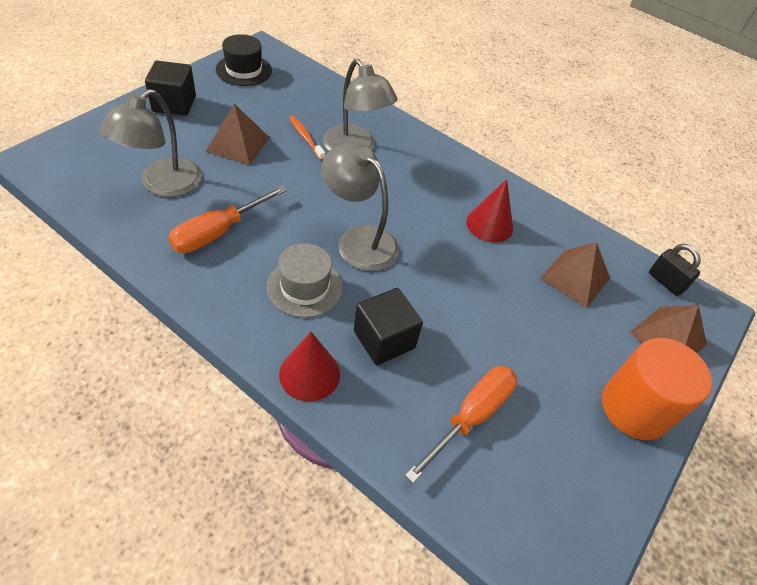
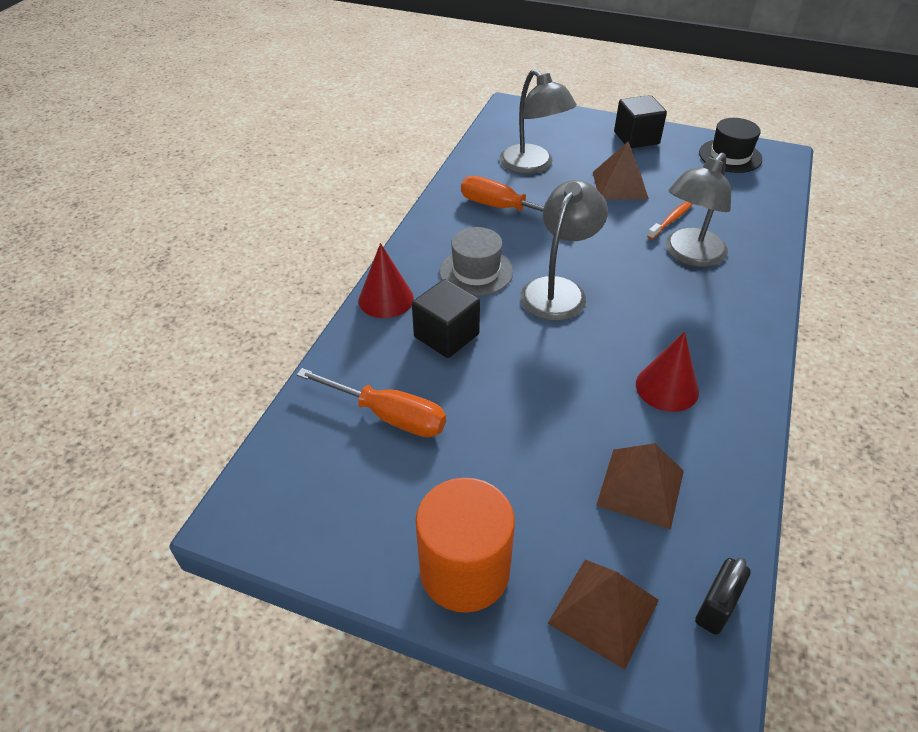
camera: 80 degrees right, 5 degrees down
(162, 185) = (533, 165): grey lamp -> grey lamp turned 135 degrees counterclockwise

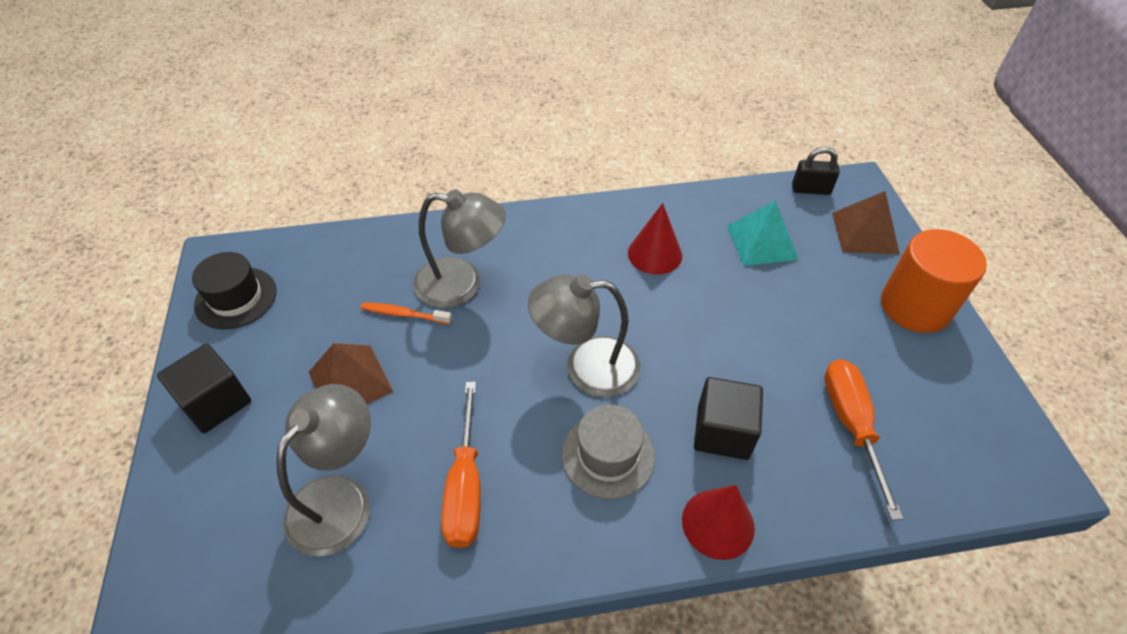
camera: 120 degrees left, 5 degrees up
(640, 487) = (762, 242): brown pyramid -> turquoise pyramid

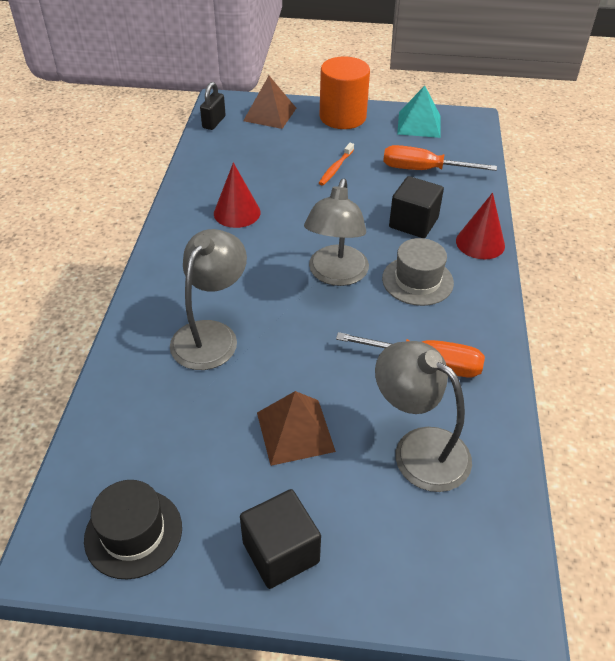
camera: 75 degrees left, 5 degrees down
(404, 314) = (229, 382): orange toothbrush -> orange toothbrush (335, 168)
(762, 242) = (254, 159): turquoise pyramid -> turquoise pyramid (419, 124)

